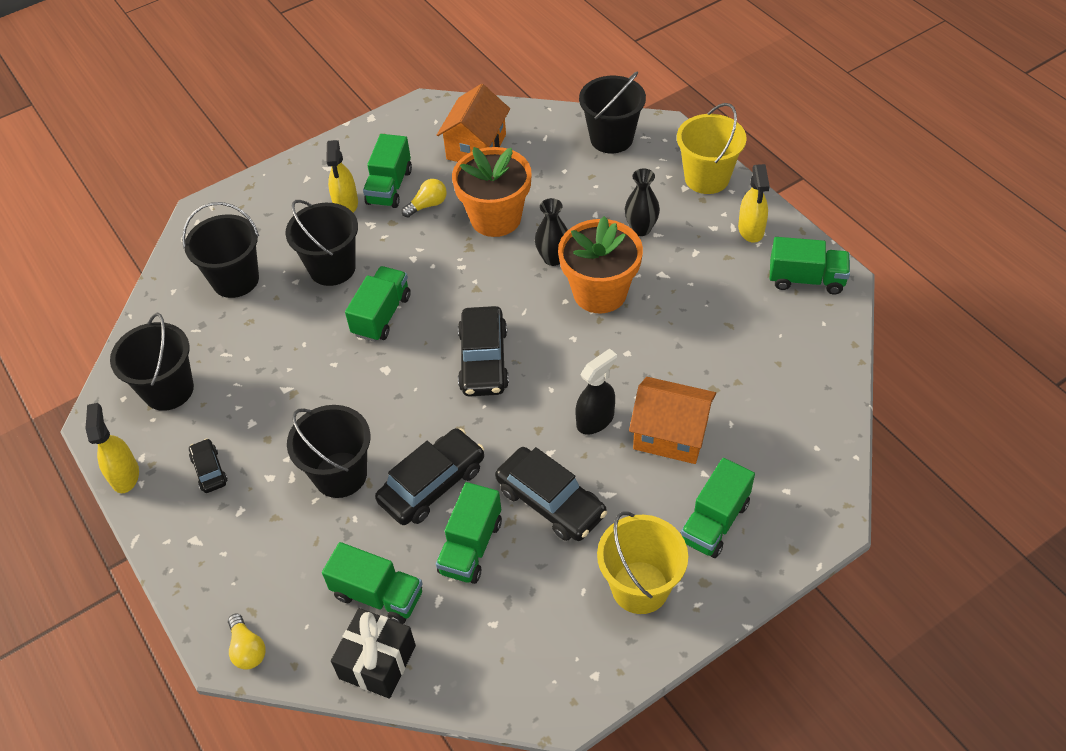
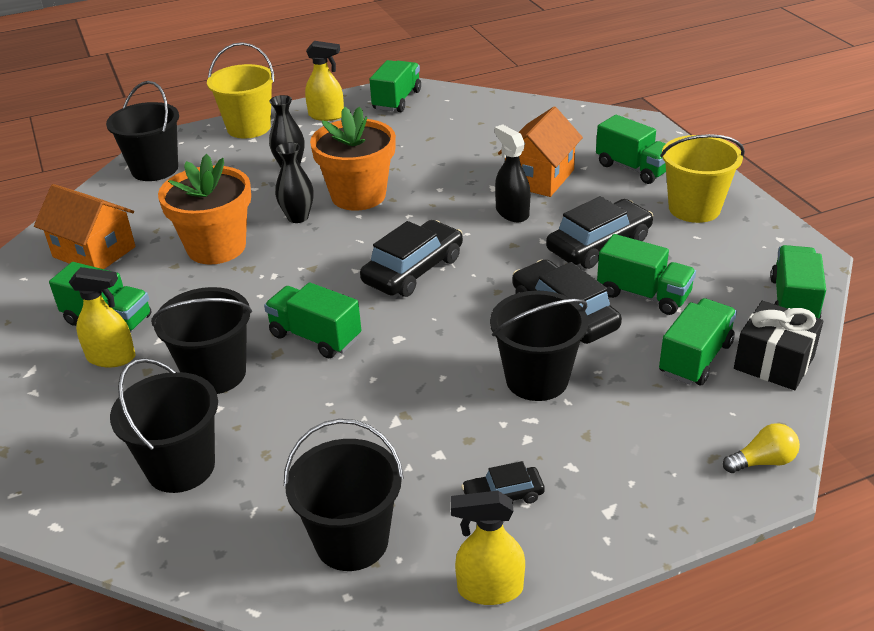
camera: 80 degrees left, 15 degrees down
(427, 205) = (161, 293): yellow light bulb -> none
(477, 684) = (793, 301): none -> green truck
(483, 360) = (413, 270): black car -> black car turned 60 degrees counterclockwise

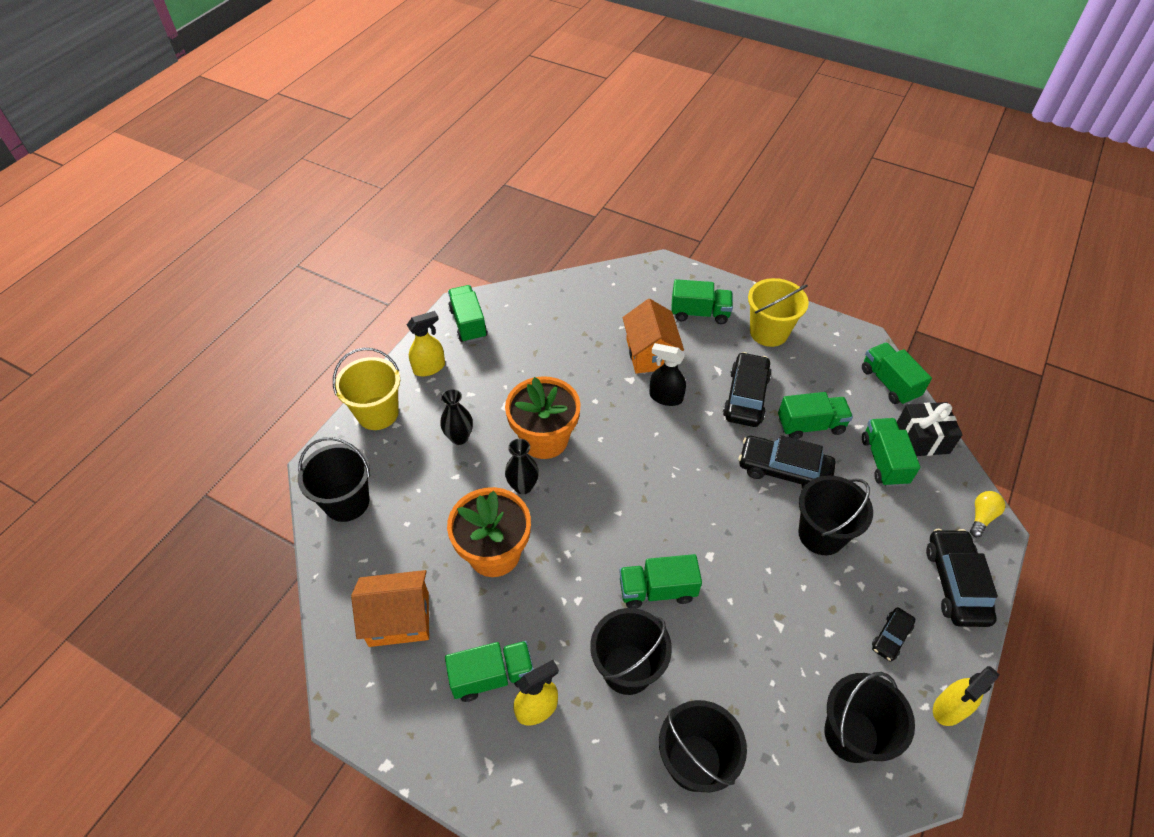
camera: 40 degrees left, 15 degrees up
(413, 270) = (657, 488): black car -> black car (955, 583)

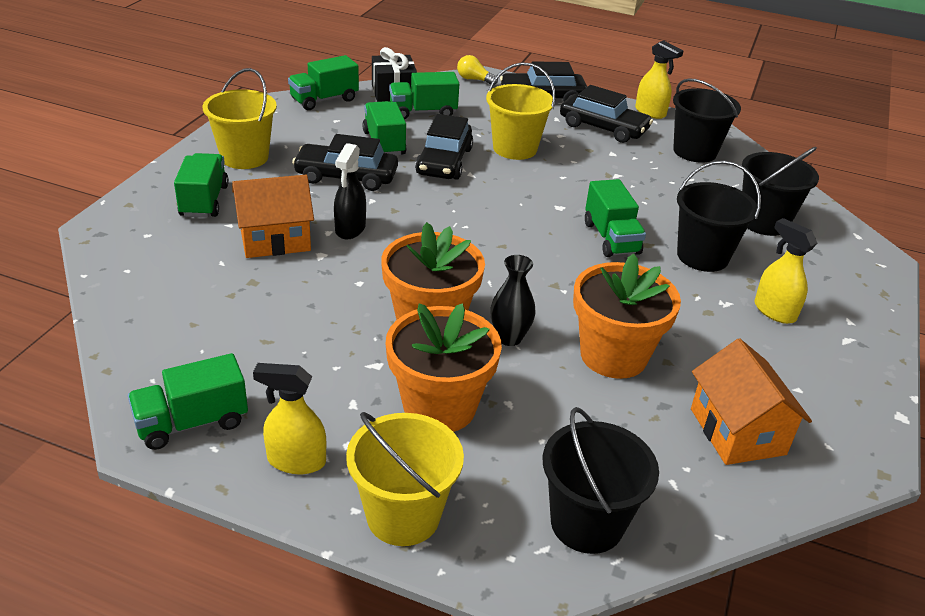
camera: 100 degrees left, 15 degrees down
(429, 367) = (296, 461): yellow spray bottle -> yellow spray bottle turned 45 degrees counterclockwise
(459, 437) = (439, 407): black vase -> orange flower pot
(492, 676) = (761, 345): green truck -> none
(821, 534) = (515, 148): black bucket -> yellow bucket
(891, 637) = (603, 128): black car -> black car, size x1.88

